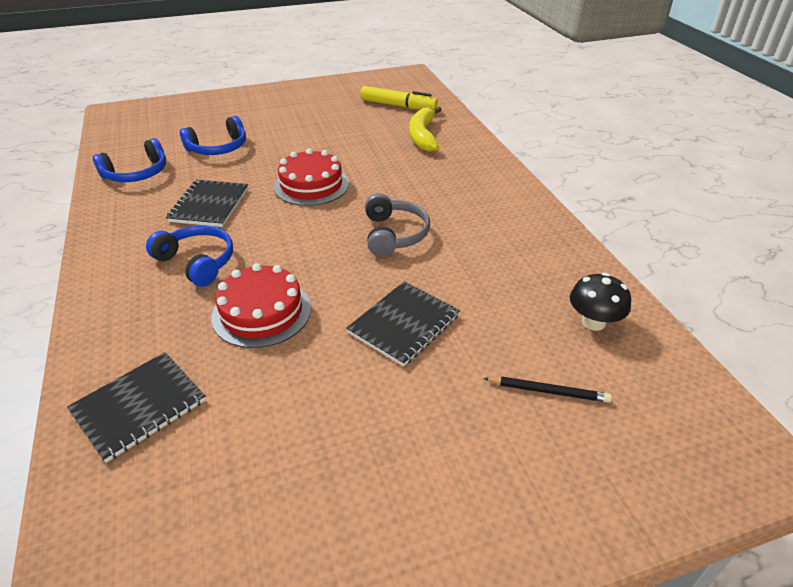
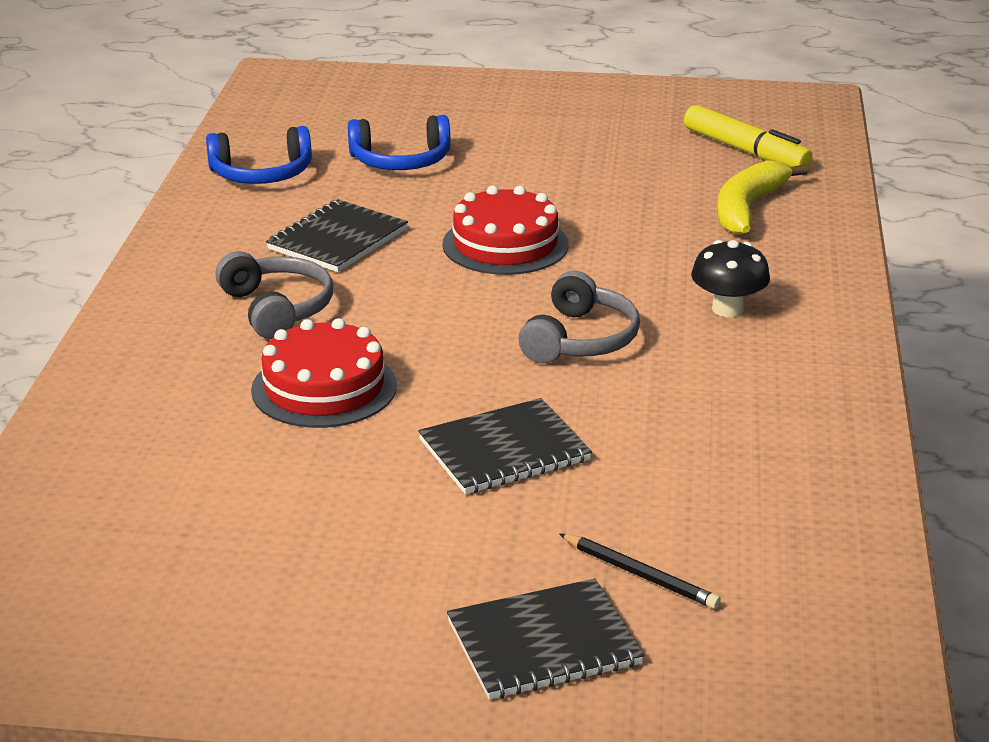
camera: 25 degrees right, 10 degrees down
(139, 406) = (119, 446): black notebook -> black notebook (543, 643)
(197, 262) = (277, 308): blue headphones -> grey headphones
(593, 322) = (786, 521): black mushroom -> black mushroom (728, 309)

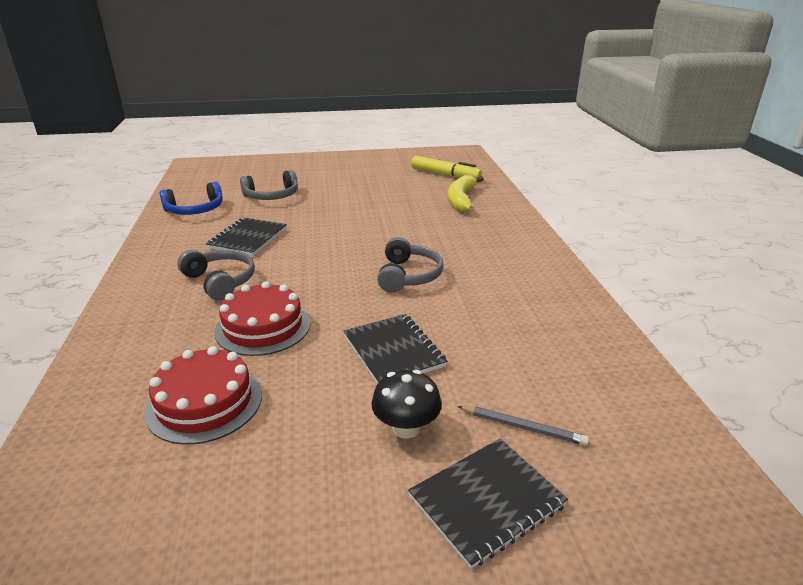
camera: 15 degrees left, 0 degrees up
(401, 161) = (272, 196): blue headphones -> grey headphones
(504, 450) = (393, 351): black notebook -> black notebook turned 75 degrees counterclockwise
(505, 244) = (344, 230): red cake -> red cake (204, 402)
(640, 574) = (523, 427): black pencil -> grey pencil
(728, 309) = (479, 249): black mushroom -> black mushroom (406, 428)

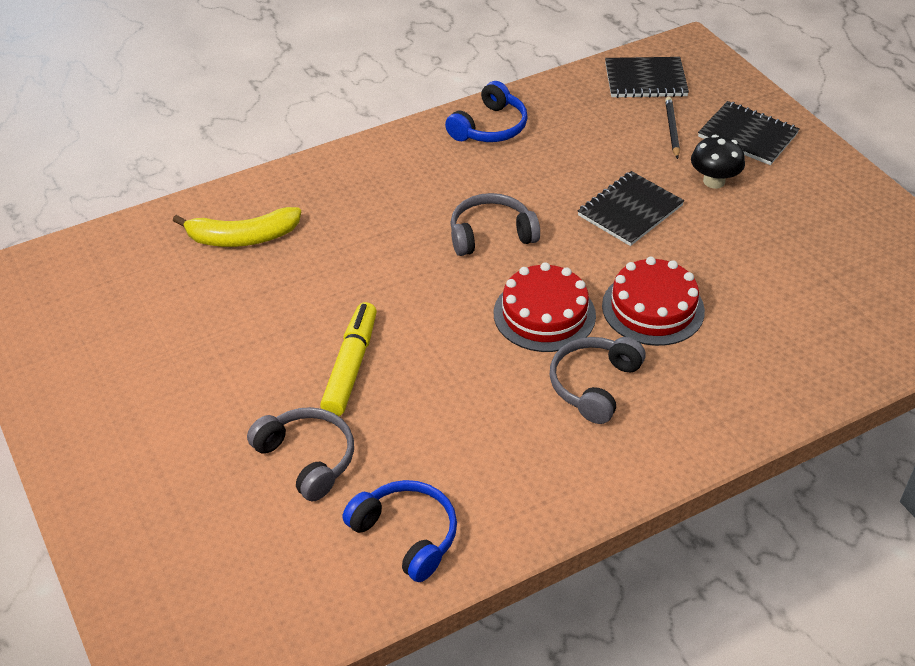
camera: 110 degrees left, 15 degrees up
(204, 402) = (772, 297): red cake -> red cake (544, 314)
(248, 238) = (473, 414): black notebook -> black notebook (645, 80)
(445, 175) = (137, 275): yellow marker -> yellow marker (350, 366)
(523, 427) = (672, 129): grey pencil -> black pencil
(560, 304) = (490, 127): none -> blue headphones

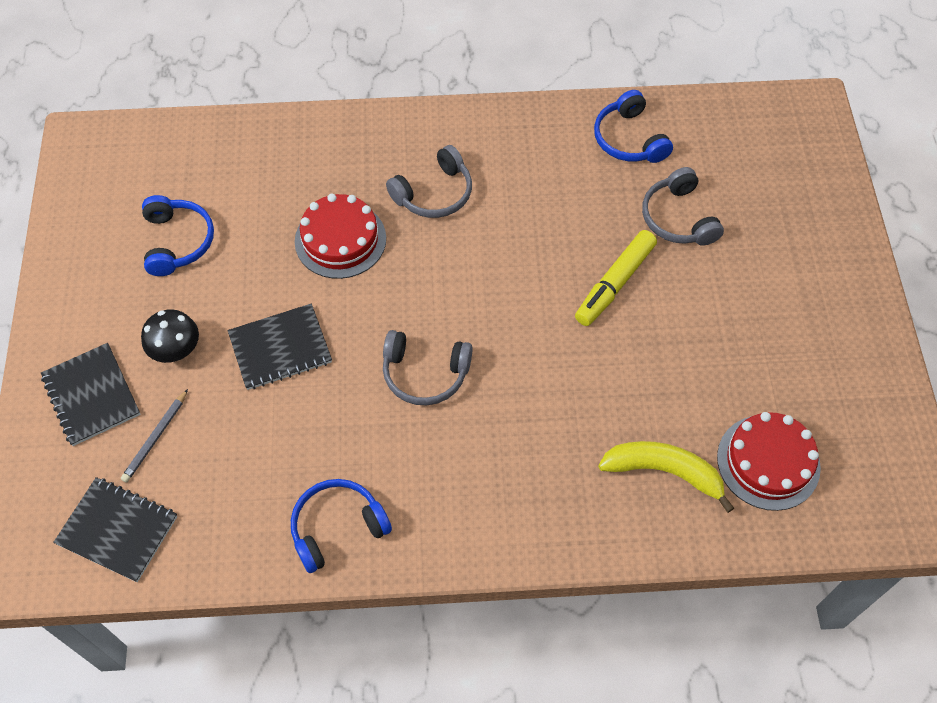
camera: 155 degrees left, 15 degrees up
(544, 314) = (431, 269): red cake -> red cake (768, 462)
(672, 129) = (156, 437): black pencil -> grey pencil
(800, 253) = (178, 241): none -> blue headphones

